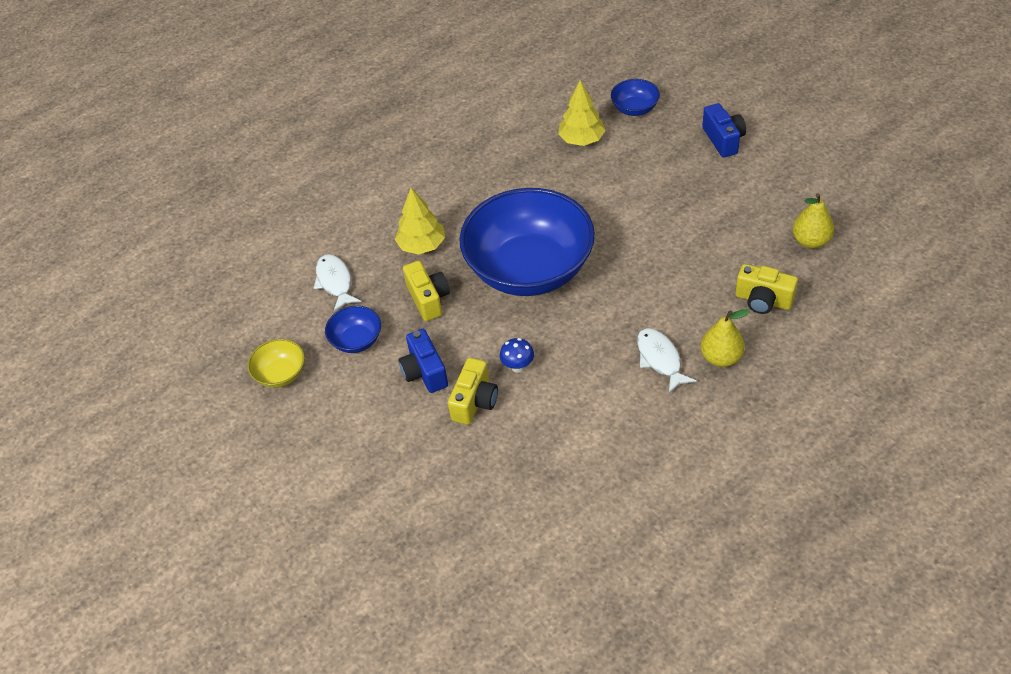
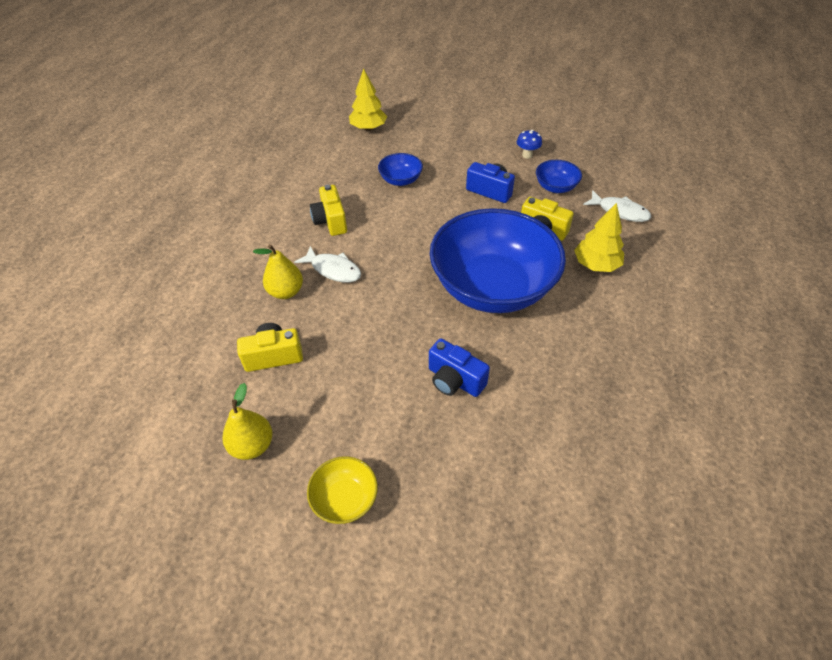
camera: 140 degrees right, 0 degrees up
(281, 374) = (575, 152): yellow bowl -> yellow bowl (345, 499)
(475, 401) = (440, 190): yellow camera -> yellow camera (331, 221)
(518, 367) = (432, 220): blue mushroom -> blue mushroom (527, 155)
(581, 140) = (583, 451): yellow tree -> yellow tree (368, 128)
(634, 108) = (570, 541): blue bowl -> blue bowl (400, 180)
(723, 140) = (425, 548): blue camera -> blue camera (454, 380)

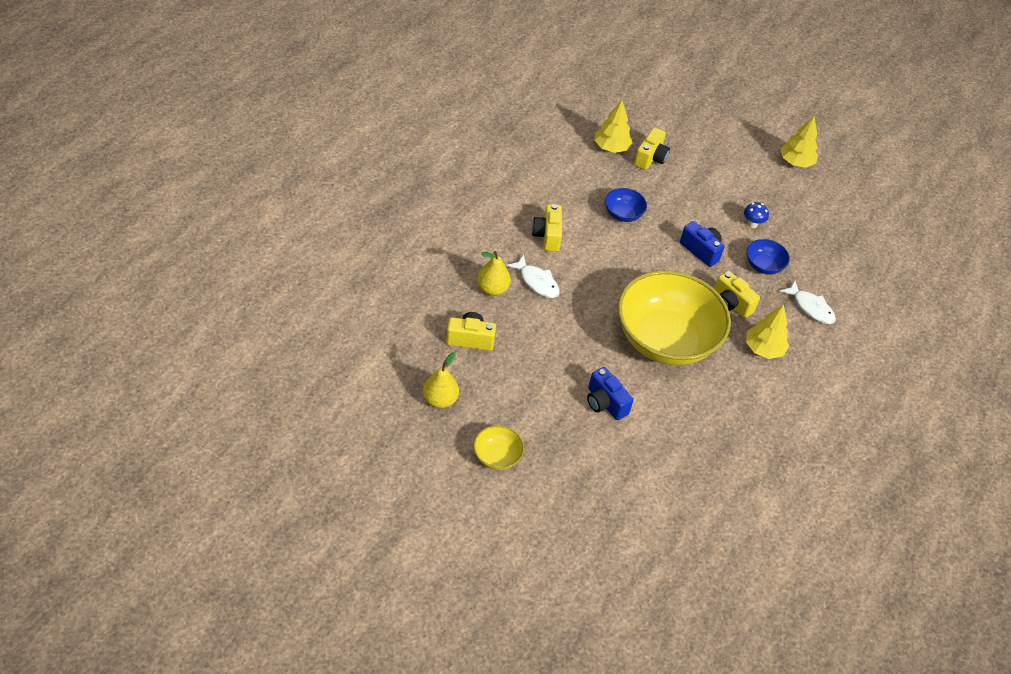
camera: 10 degrees right, 0 degrees up
(408, 127) = (650, 158): none -> yellow camera
(492, 287) = (665, 340): blue bowl -> yellow bowl
(540, 96) = (796, 162): none -> yellow tree

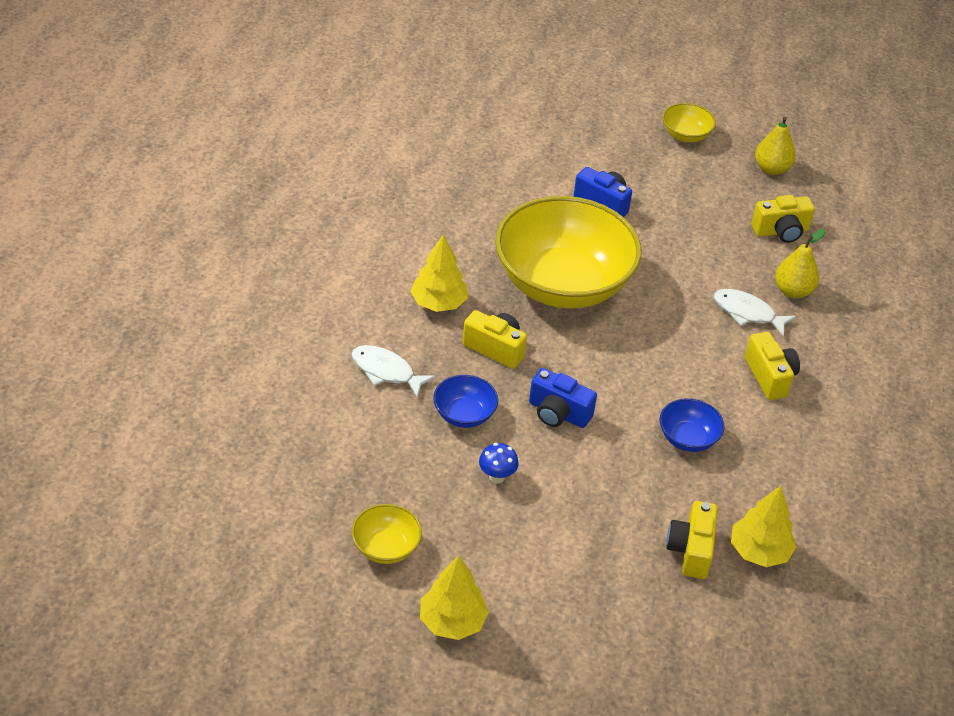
camera: 165 degrees right, 5 degrees down
(826, 205) = (386, 547): none -> yellow bowl

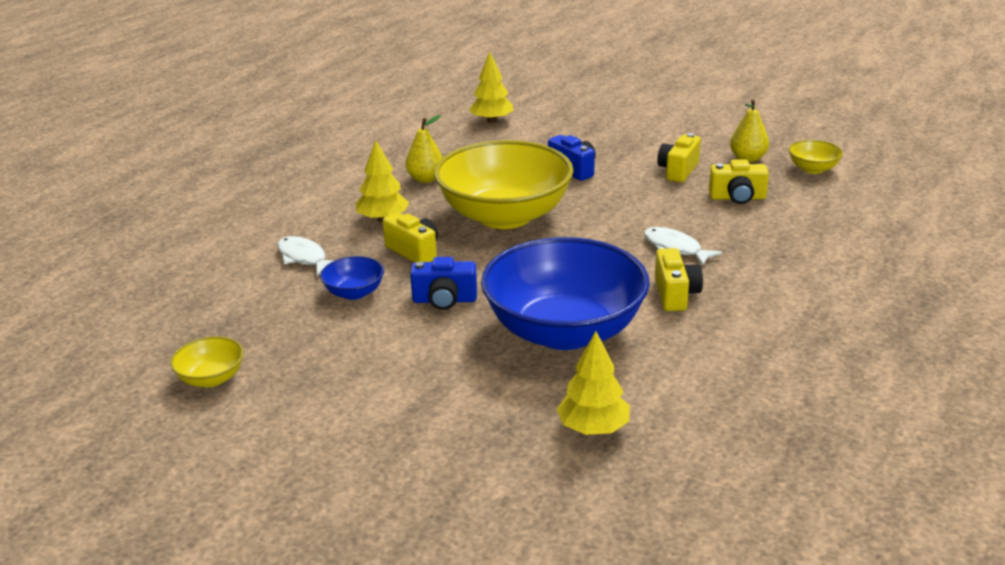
camera: 20 degrees right, 15 degrees down
(452, 621) = (232, 444): yellow tree -> yellow tree (492, 121)
(497, 477) = (354, 339): blue mushroom -> none
(558, 413) = (444, 300): blue camera -> blue camera turned 45 degrees counterclockwise
(685, 135) = (675, 134): yellow bowl -> yellow bowl (813, 169)
(688, 438) = (564, 331): blue bowl -> blue bowl, size x2.42
(691, 550) = (518, 418): yellow camera -> yellow camera (678, 171)
(793, 291) = (730, 237): yellow pear -> yellow pear (425, 179)

